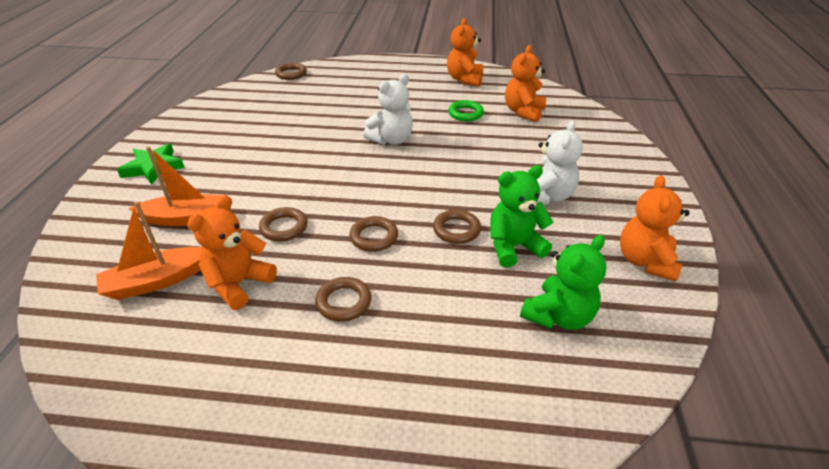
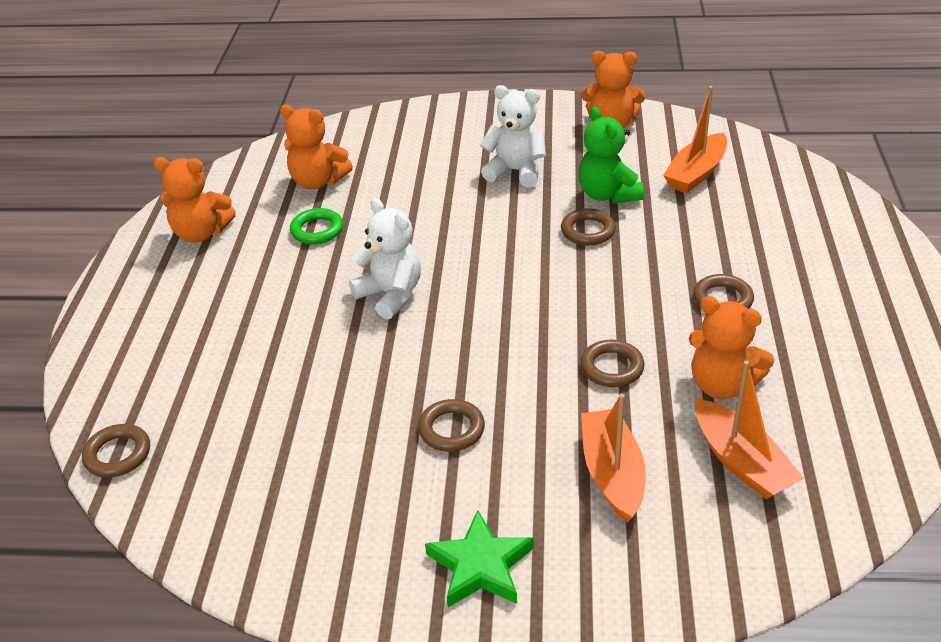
camera: 90 degrees left, 0 degrees up
(374, 237) = (613, 289): brown ring -> brown ring (451, 429)
(558, 316) = (696, 173): green teddy bear -> orange boat

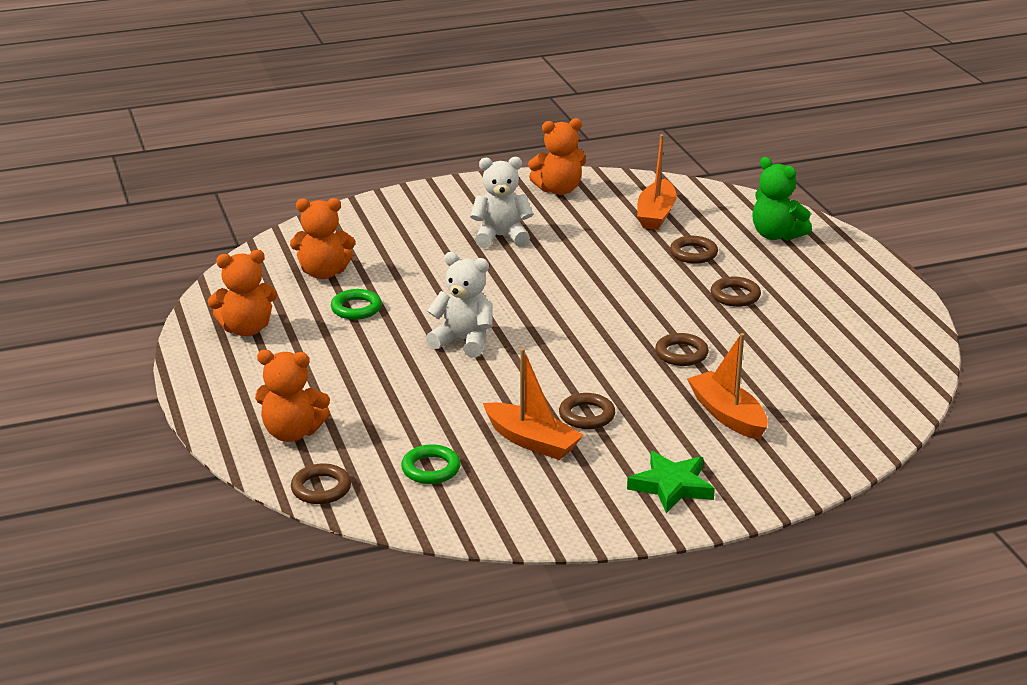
camera: 25 degrees left, 10 degrees down
(240, 459) = (431, 469): none -> green ring
(588, 231) = (596, 269): brown ring -> brown ring (693, 253)
(608, 194) = (593, 241): green teddy bear -> green teddy bear (776, 235)
(722, 385) = (770, 348): orange teddy bear -> orange teddy bear (292, 433)
(741, 462) = (813, 389): orange boat -> orange boat (532, 441)

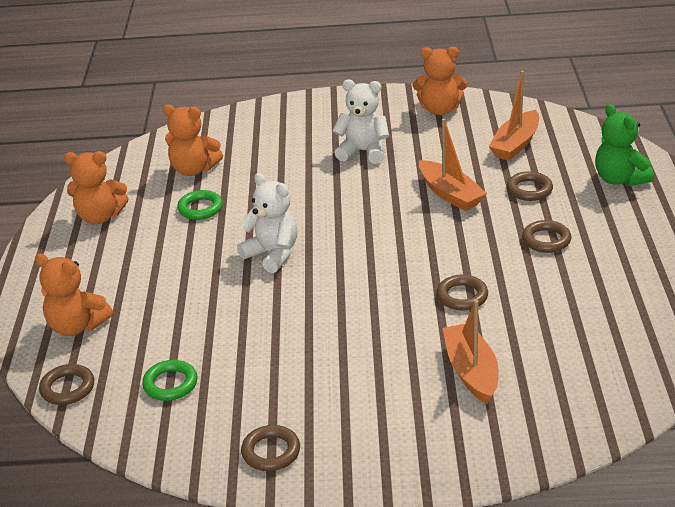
camera: 20 degrees right, 5 degrees up
(532, 441) = (274, 370): orange boat -> orange boat (450, 194)
(587, 415) = (339, 350): brown ring -> brown ring (271, 452)
(671, 486) = (376, 442): green star -> none

